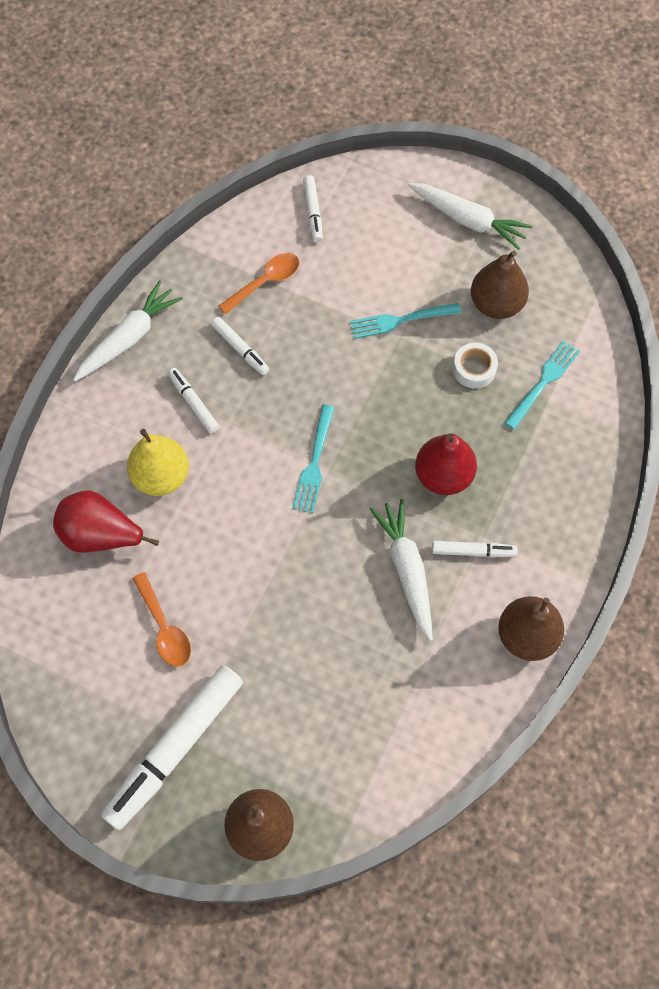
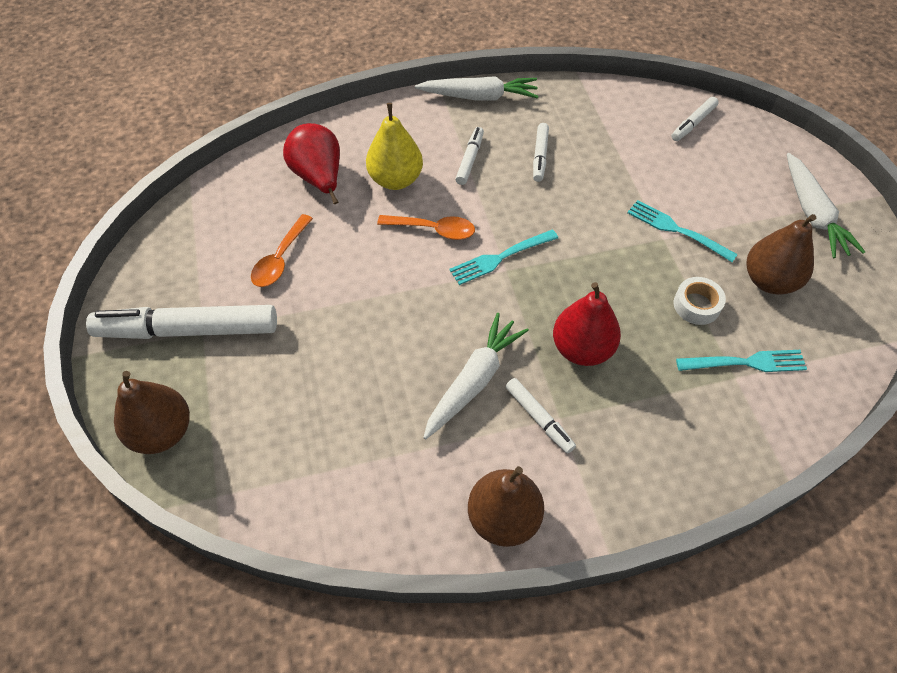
camera: 50 degrees right, 10 degrees down
(265, 282) = (607, 135): orange spoon -> orange spoon (433, 230)

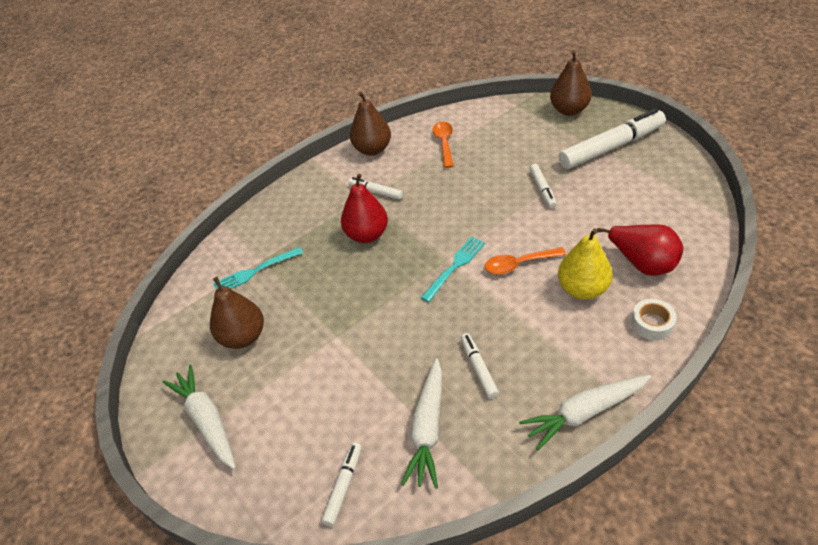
camera: 160 degrees right, 10 degrees down
(280, 259) = (604, 201): orange spoon -> orange spoon (444, 143)
(470, 160) = (537, 335): white marker -> white marker (542, 189)
(473, 381) = (424, 193): white carrot -> white carrot (428, 428)
(677, 230) = (327, 349): turquoise fork -> none
(696, 305) = (297, 294): white tape -> white tape (652, 323)

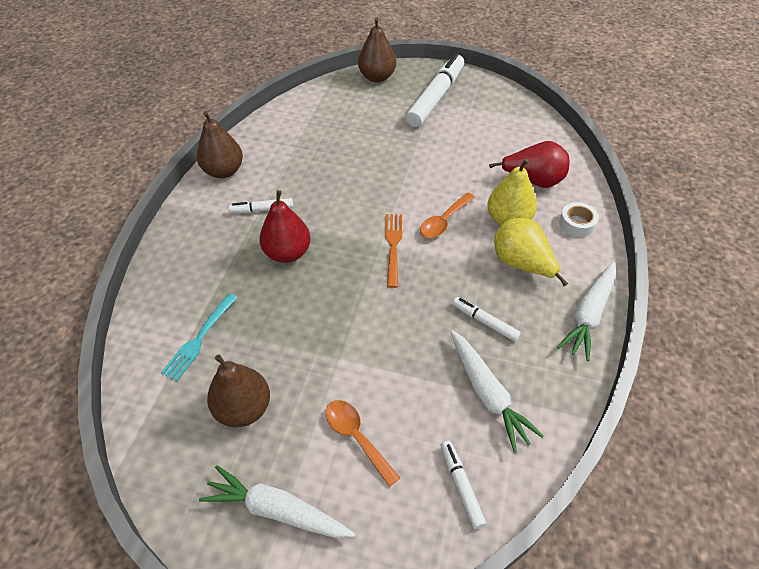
camera: 40 degrees left, 5 degrees up
(444, 143) = (291, 141): orange spoon -> orange spoon (356, 437)
(455, 266) = (393, 246): turquoise fork -> orange fork
(542, 189) = (410, 151): white marker -> none
(558, 335) = (521, 264): none -> yellow pear

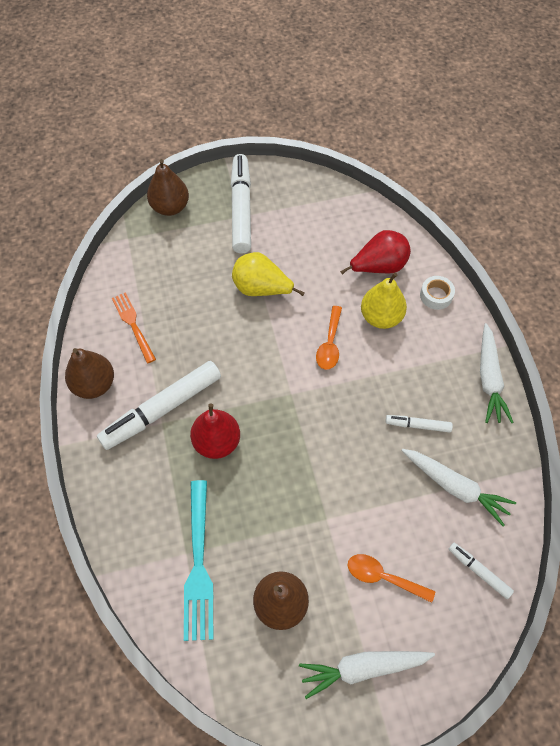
camera: 30 degrees left, 10 degrees up
(199, 339) = (198, 564): turquoise fork -> turquoise fork, size x1.53
(262, 210) = (162, 409): white marker -> white marker, size x2.08
(393, 246) = (303, 390): orange fork -> orange fork (133, 325)
(521, 264) = (415, 357): yellow pear -> yellow pear (261, 289)

